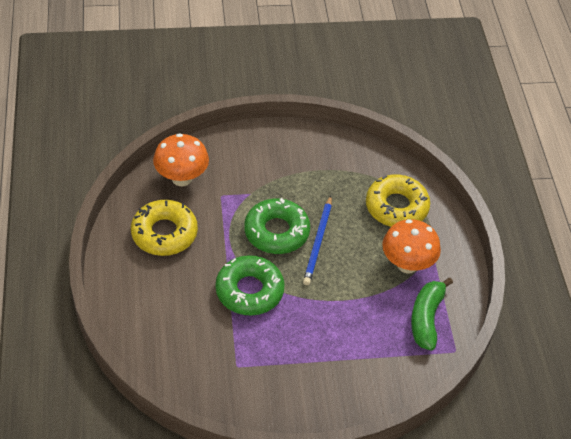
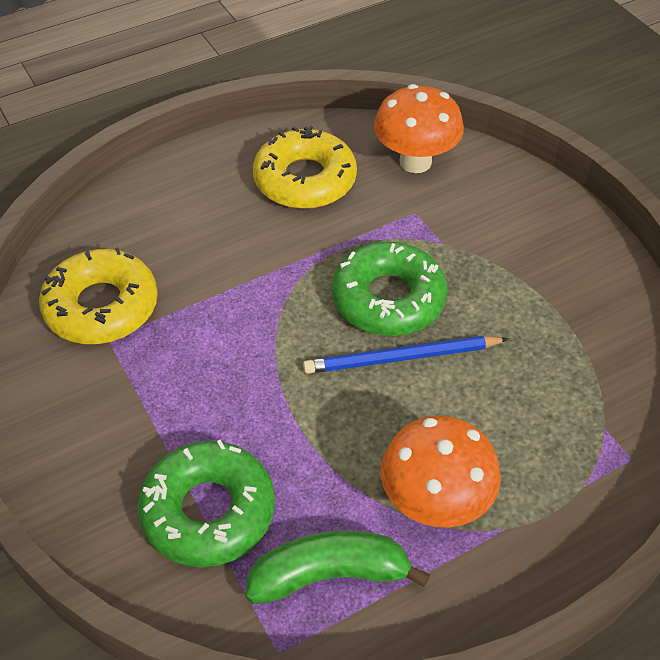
camera: 70 degrees right, 0 degrees up
(249, 291) = (255, 306): green donut -> green donut (208, 511)
(396, 207) = (556, 444): yellow donut -> yellow donut (101, 307)

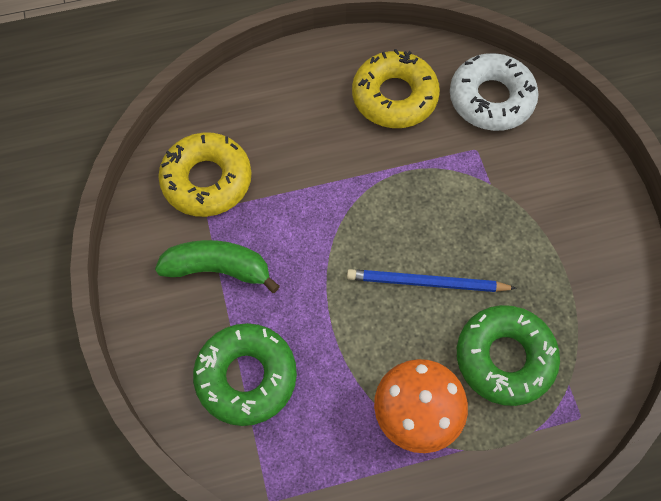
camera: 15 degrees right, 15 degrees up
(329, 575) = (321, 452): green banana -> green banana (218, 269)
(388, 299) = (431, 226): green donut -> green donut (504, 358)
(415, 162) = (491, 99): orange mushroom -> white donut

